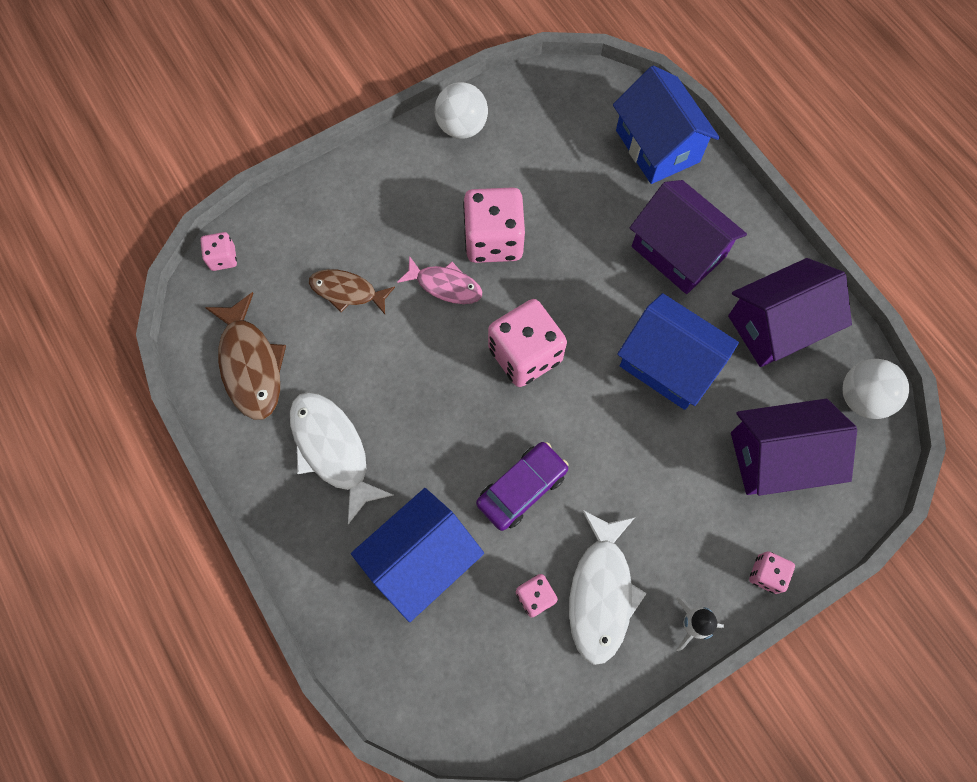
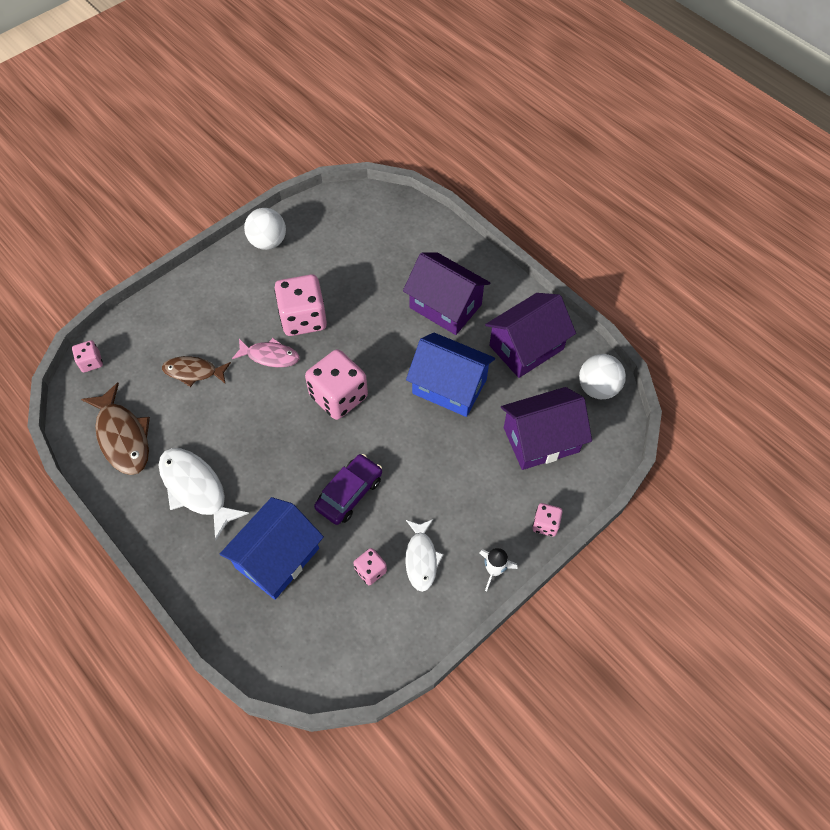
camera: 10 degrees left, 10 degrees down
(601, 592) = (421, 559): white fish -> white fish, size x0.65
(657, 146) = (419, 235): blue house -> none

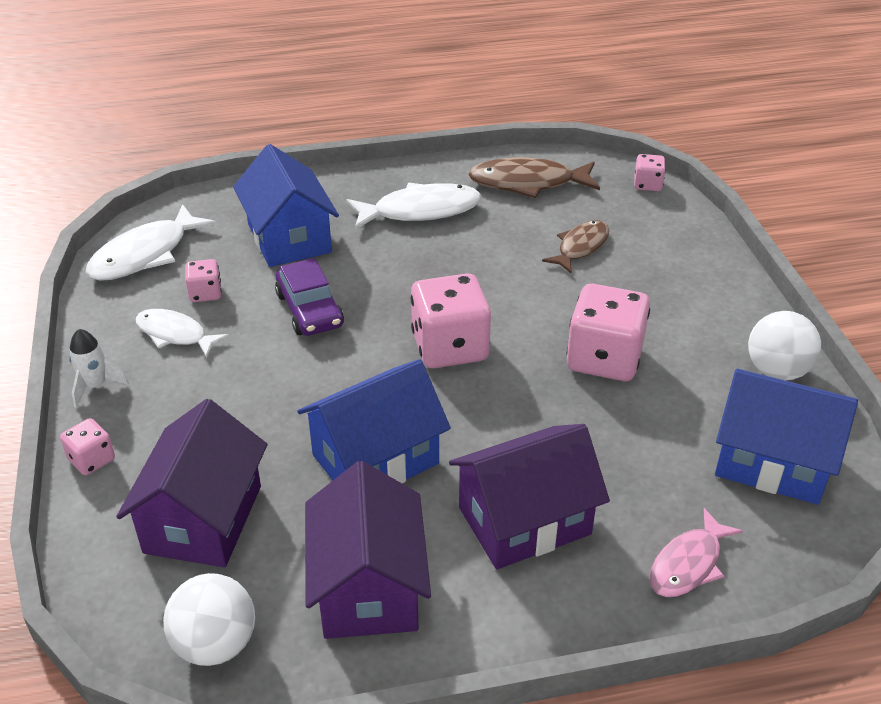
camera: 120 degrees right, 20 degrees down
(270, 356) = (560, 310): pink fish -> pink fish (688, 564)
(341, 227) = (772, 462): none -> blue house
(352, 648) = (145, 254): none -> white fish

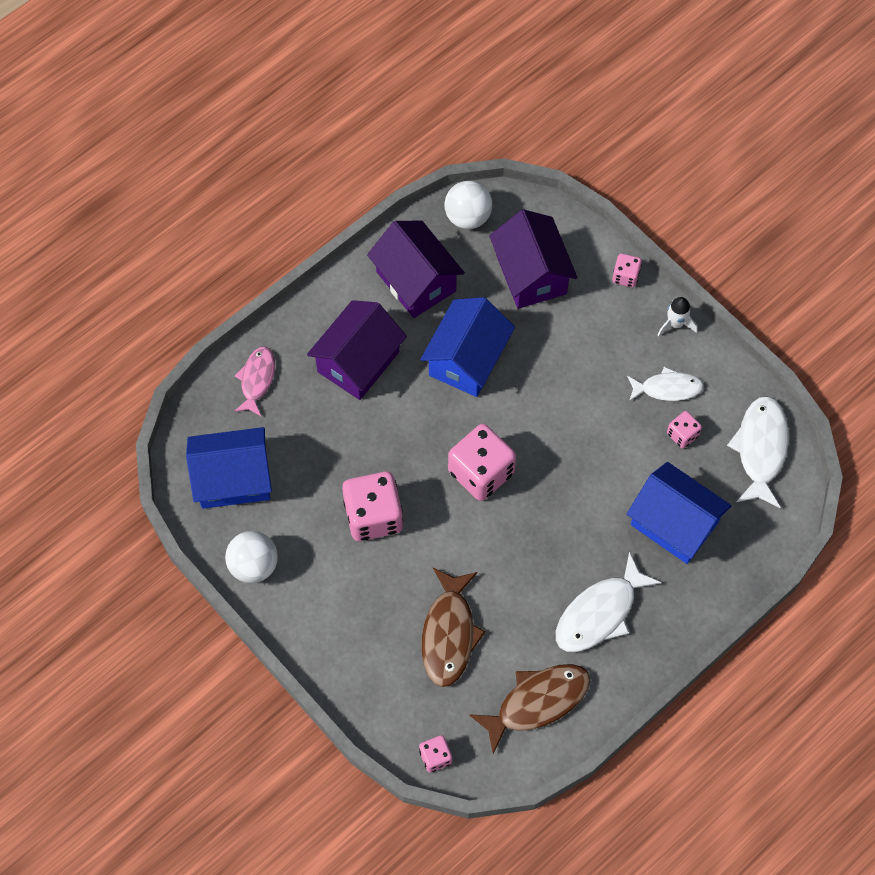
camera: 150 degrees right, 25 degrees up
(309, 310) = (599, 457): purple car -> none
(580, 247) = (449, 634): brown fish -> brown fish, size x1.54

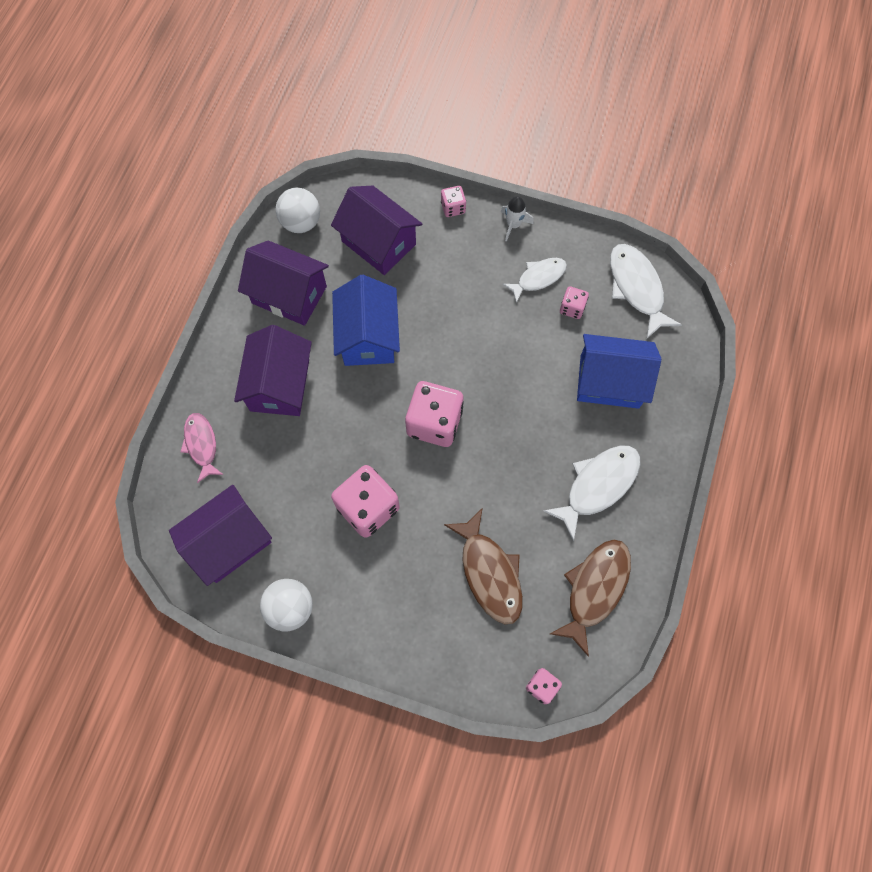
camera: 30 degrees left, 5 degrees up
(233, 479) = (229, 541): blue house -> purple house
(600, 613) = (597, 486): white fish -> white fish turned 150 degrees counterclockwise

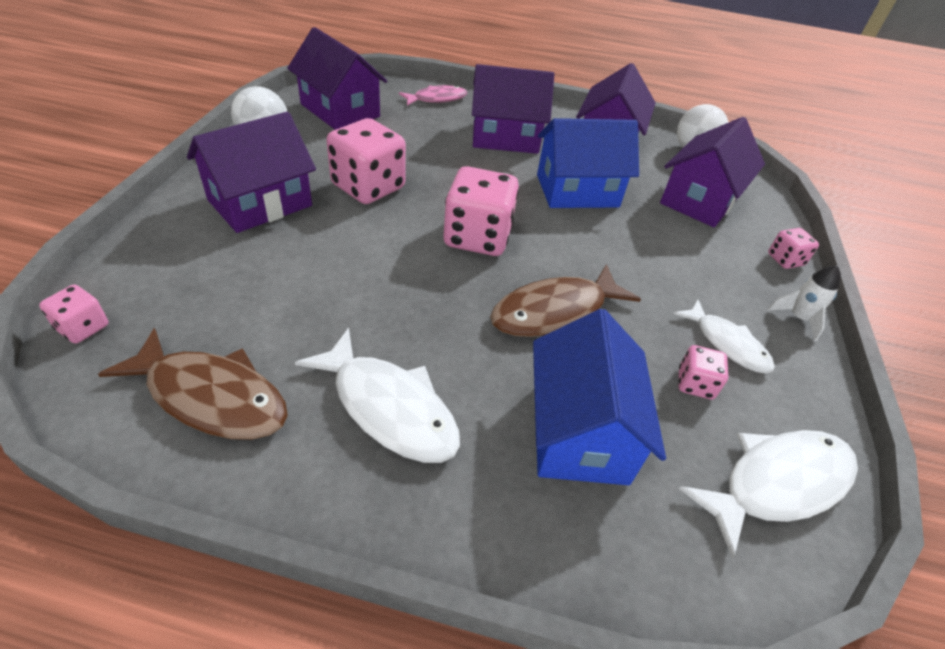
camera: 80 degrees right, 25 degrees down
(394, 594) = (260, 203): none -> purple house
(489, 573) = (268, 280): brown fish -> brown fish (555, 312)

